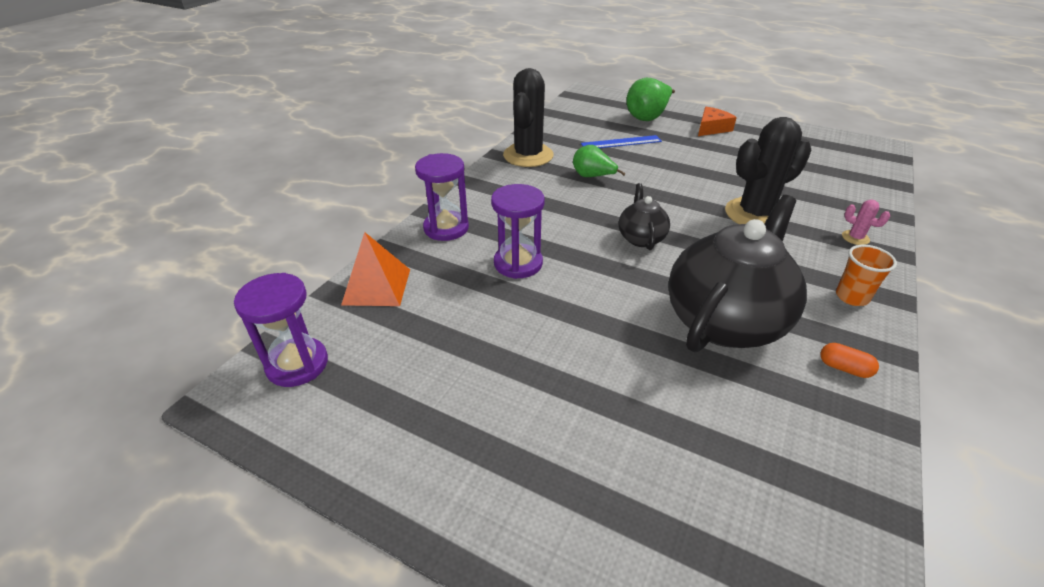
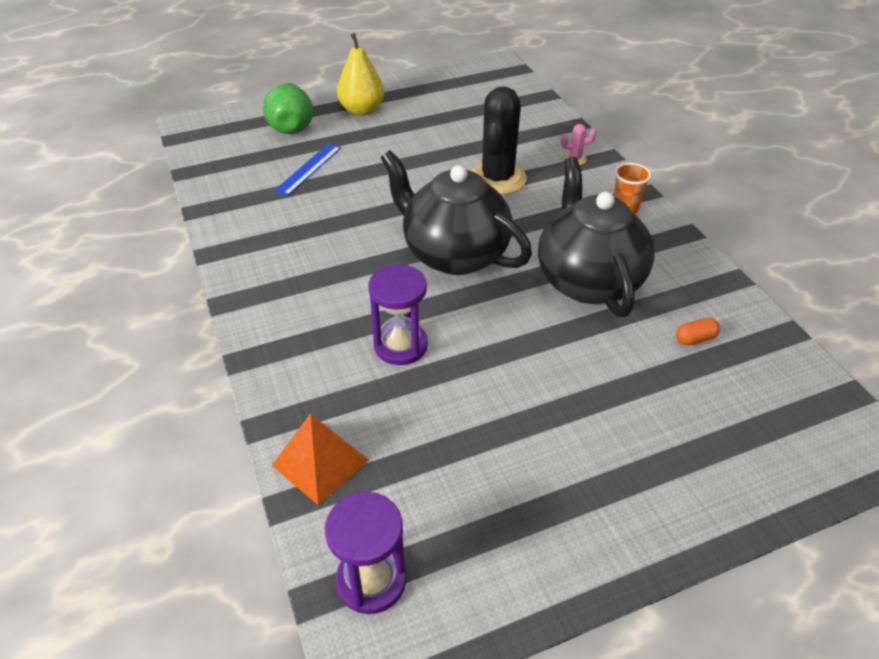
camera: 50 degrees left, 5 degrees up
(446, 228) = (289, 362): purple hourglass -> none
(528, 155) = (244, 235): black cactus -> none
(592, 177) = (336, 221): green pear -> none
(641, 238) = (454, 254): black teapot -> black teapot, size x2.06
(711, 128) = (362, 110): orange cheese -> yellow pear
(844, 368) = (678, 263): orange capsule -> orange capsule (695, 339)

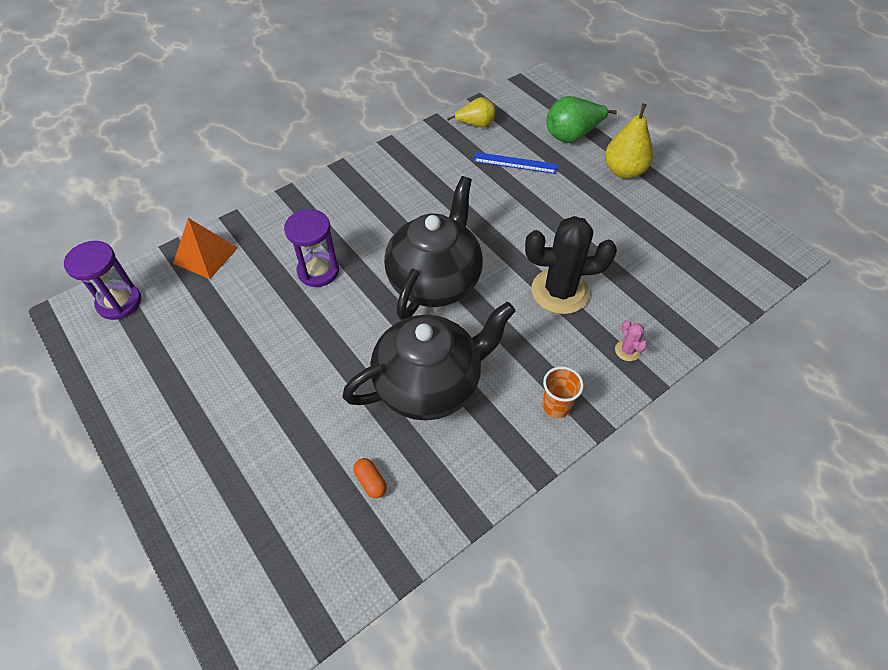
camera: 75 degrees right, 10 degrees up
(226, 183) = (475, 124): none -> yellow pear

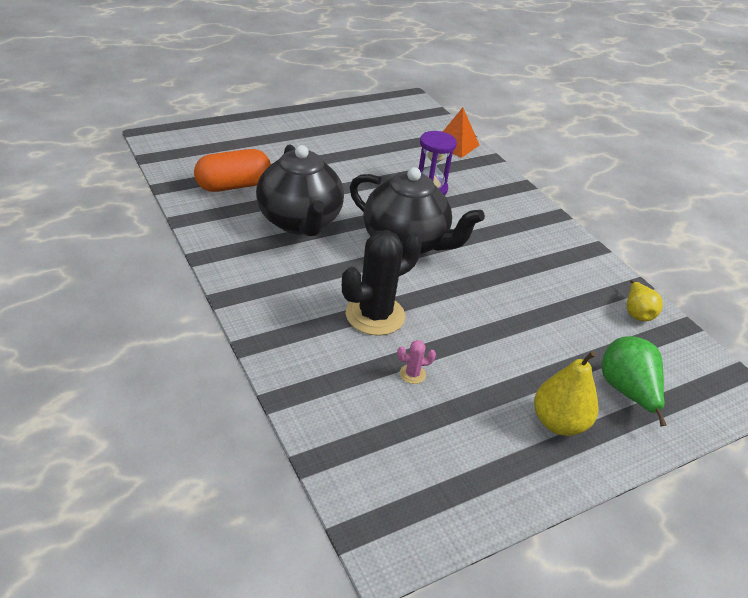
camera: 95 degrees right, 15 degrees down
(119, 302) = (417, 113): purple hourglass -> none
(370, 482) = (233, 186): orange capsule -> orange capsule, size x2.44
(515, 163) = (570, 329): blue ruler -> none
(556, 406) = (251, 281): orange cup -> none
(560, 291) = (375, 315): black cactus -> black cactus turned 45 degrees clockwise
(627, 350) = (289, 341): pink cactus -> pink cactus (412, 374)

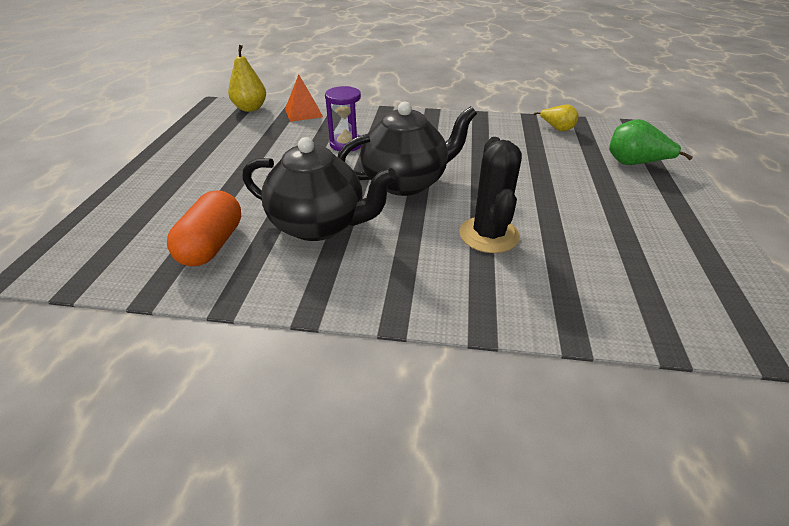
camera: 50 degrees left, 0 degrees up
(412, 374) = (576, 245): pink cactus -> none
(558, 423) = (657, 201): yellow pear -> yellow pear (250, 108)

